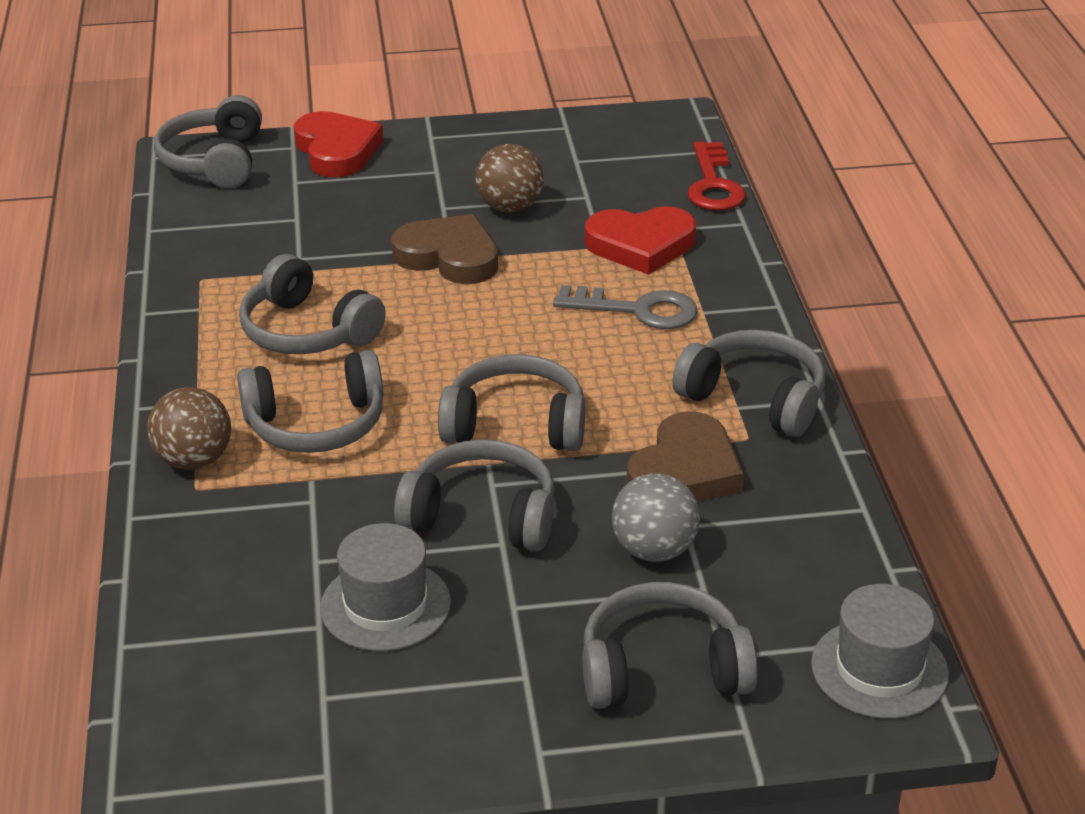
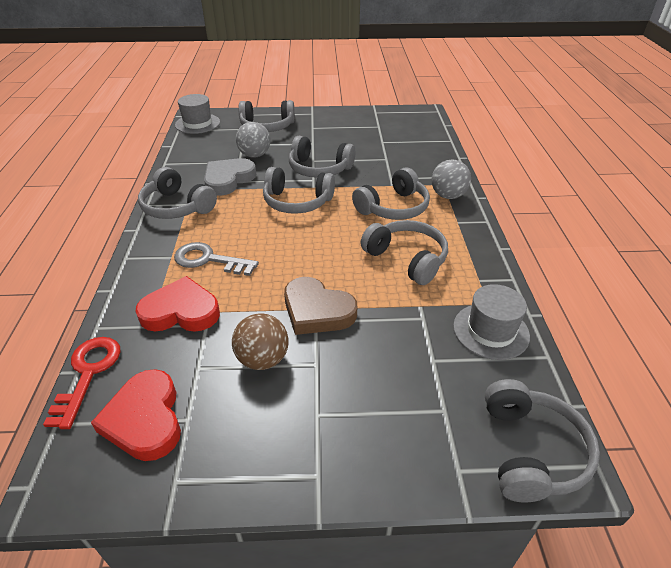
camera: 175 degrees left, 5 degrees up
(194, 460) = (448, 196): brown ball -> grey ball
(316, 424) = (393, 208): grey headphones -> grey headphones turned 150 degrees clockwise
(337, 150) = (413, 459): red heart -> red heart (145, 419)
(385, 605) = (358, 145): grey hat -> grey hat (491, 331)
(685, 471) = (228, 179): brown heart -> grey heart

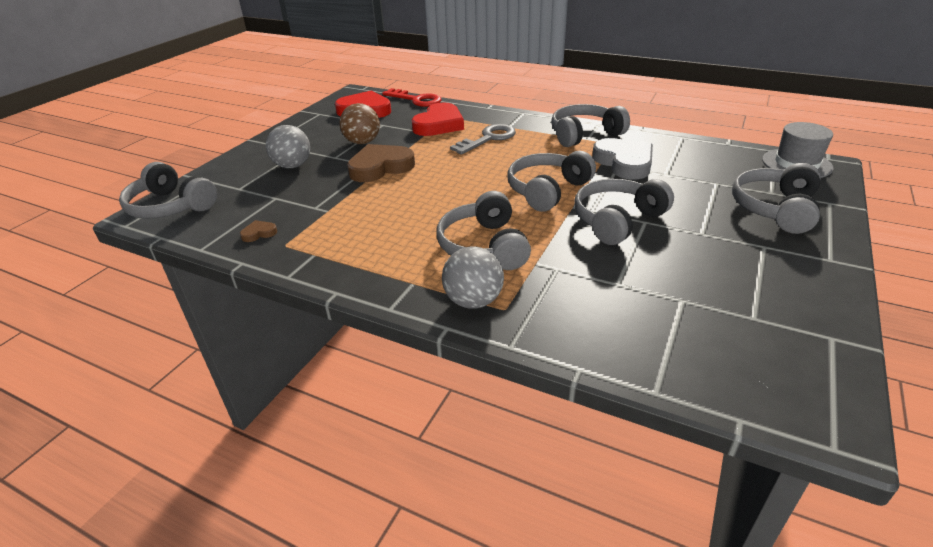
camera: 120 degrees right, 5 degrees down
(255, 155) = (680, 186): grey ball -> grey ball (292, 166)
(407, 259) = (390, 224): grey headphones -> none
(491, 331) = (259, 233): grey hat -> brown heart

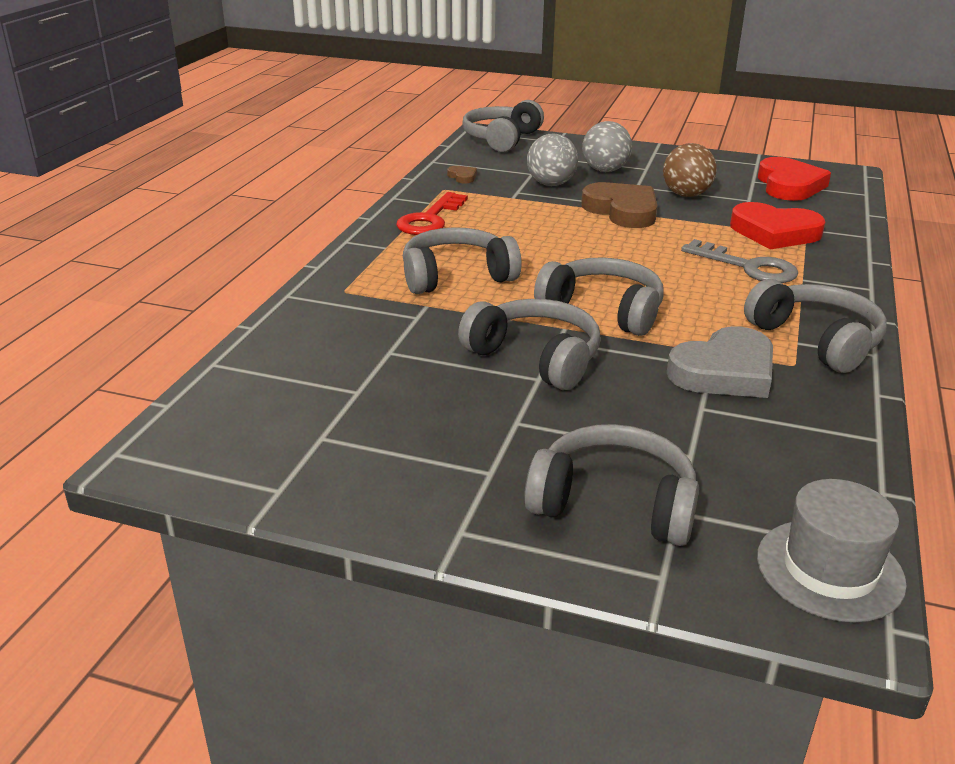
camera: 80 degrees right, 5 degrees down
(416, 100) = (855, 211): red key -> red key (430, 219)
(473, 301) = (357, 276): grey ball -> grey ball (551, 184)

